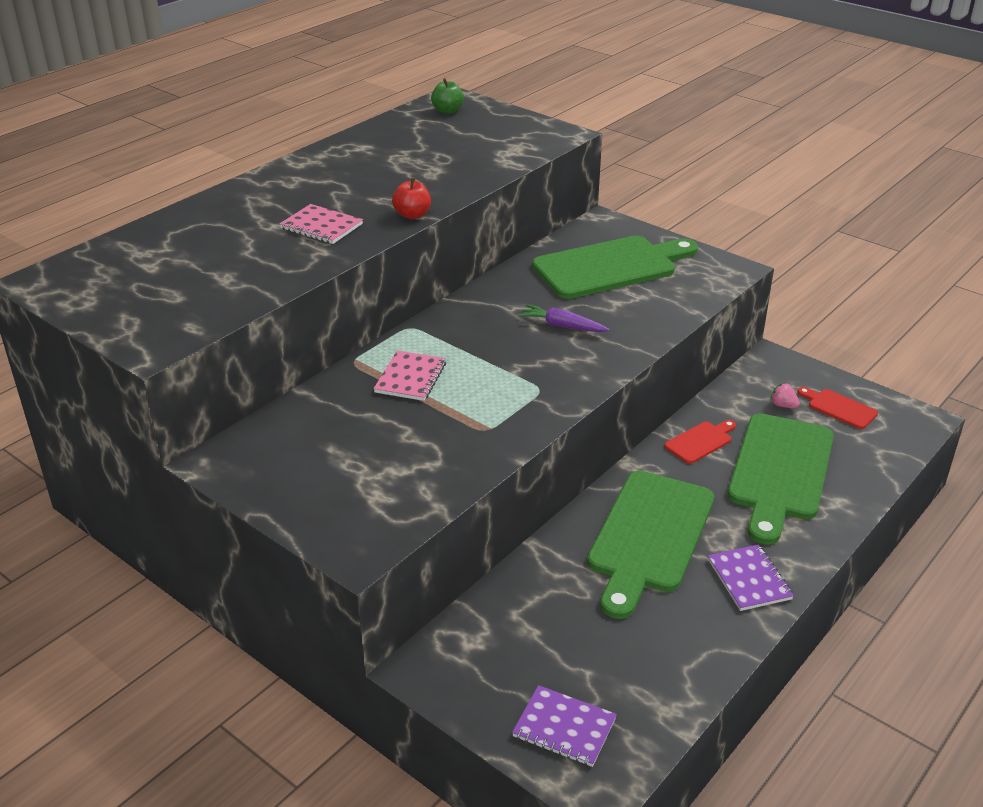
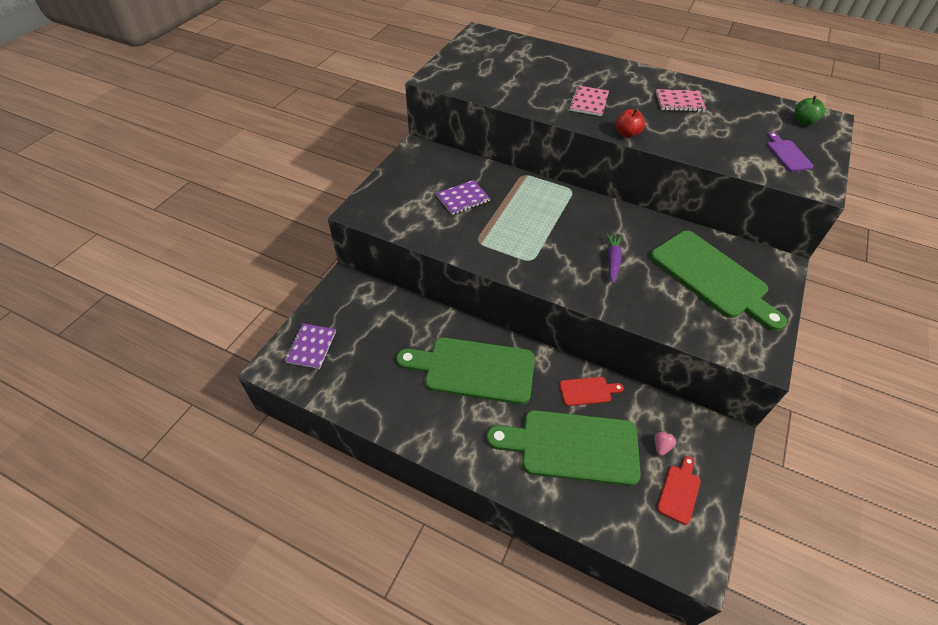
camera: 75 degrees right, 15 degrees up
(410, 378) = (518, 200): pink notebook -> pink notebook (679, 102)
(502, 134) = (787, 154): none -> purple cutting board
(700, 441) = (587, 391): red cutting board -> red cutting board turned 45 degrees counterclockwise
(749, 579) = (448, 431): purple notebook -> purple notebook (463, 198)

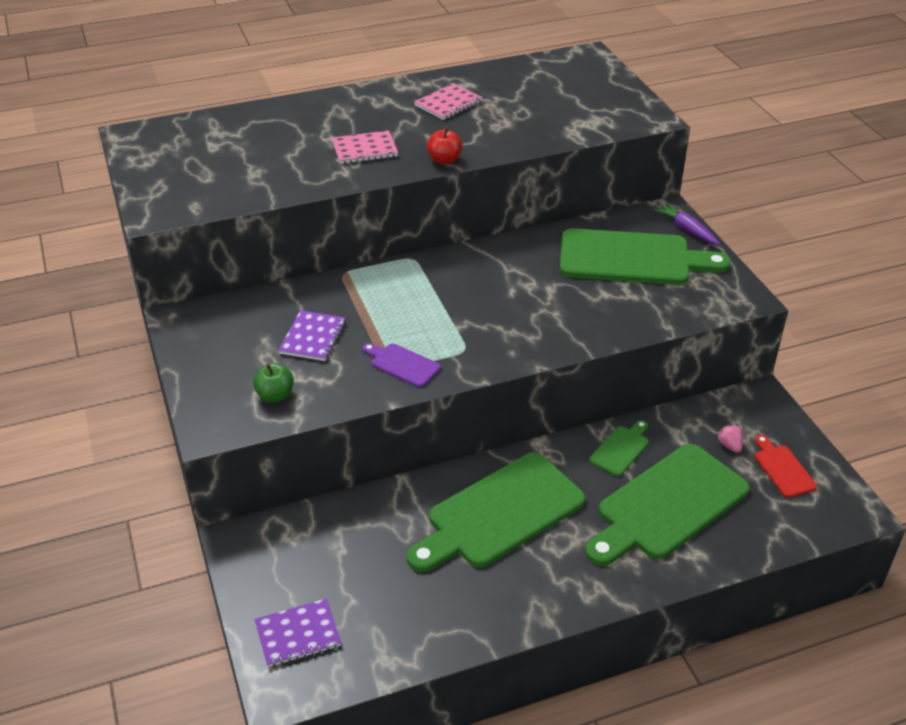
camera: 45 degrees left, 10 degrees down
(311, 347) = (298, 634): purple notebook -> purple notebook turned 75 degrees counterclockwise
(587, 391) = (621, 449): red cutting board -> green cutting board
(588, 102) = (365, 149): pink notebook -> pink notebook turned 75 degrees counterclockwise
(612, 261) = (537, 300): purple carrot -> purple carrot (686, 229)
(787, 154) = (596, 104): purple cutting board -> purple cutting board (402, 364)
(803, 122) = (572, 68): green apple -> green apple (275, 395)

